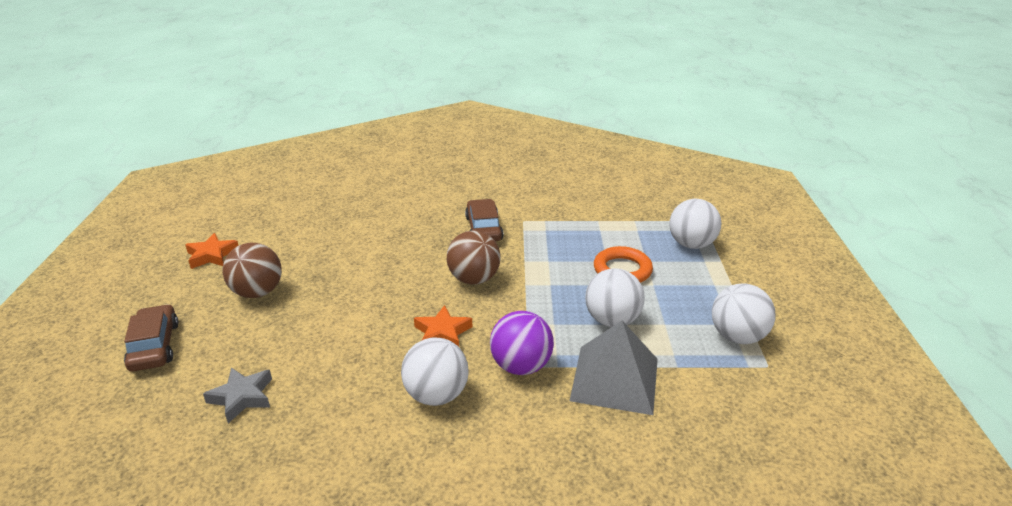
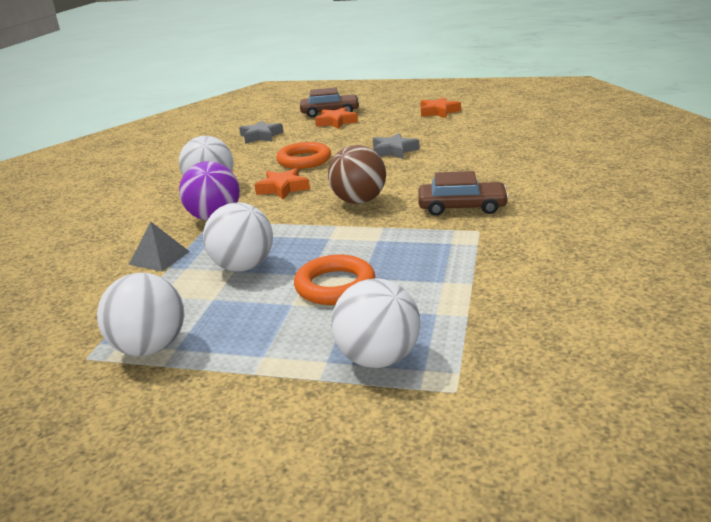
camera: 105 degrees right, 5 degrees down
(209, 332) = (336, 122): none -> orange star
(258, 292) = (379, 129): brown ball -> none
(342, 273) = (394, 151): none -> grey star
(356, 334) = (304, 160): none -> orange ring
(614, 379) = (159, 258): grey pyramid -> grey pyramid, size x0.53

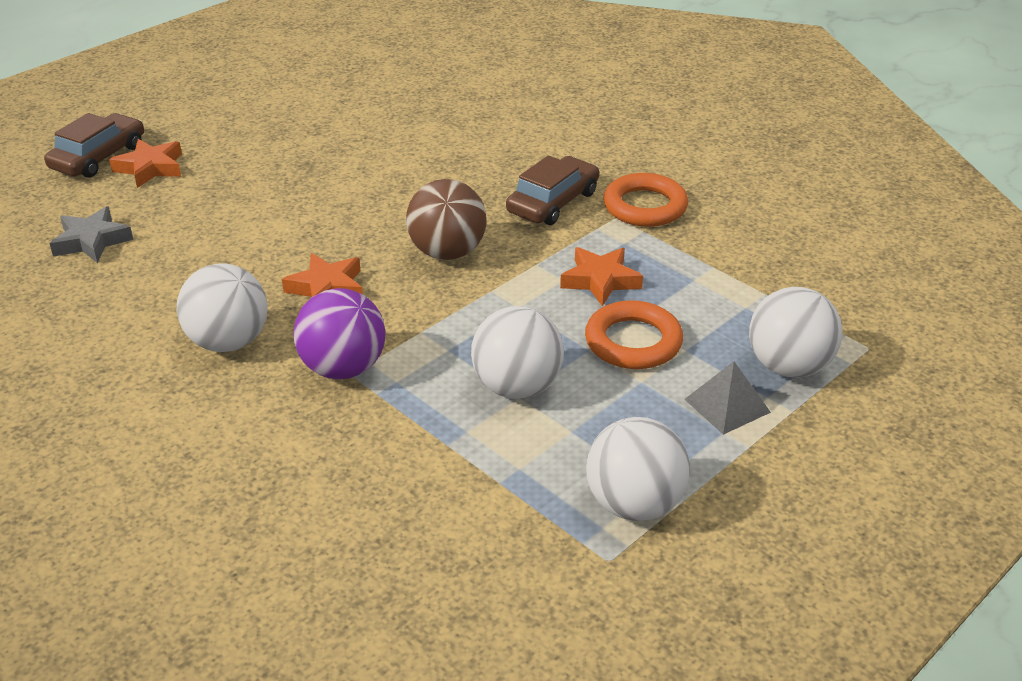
camera: 60 degrees left, 10 degrees up
(159, 258) = (410, 445): grey pyramid -> grey pyramid (727, 405)
(304, 160) = (254, 241): orange ring -> orange ring (645, 206)
(394, 151) = (333, 173): grey star -> none
(438, 112) = (255, 94): orange star -> orange star (600, 280)

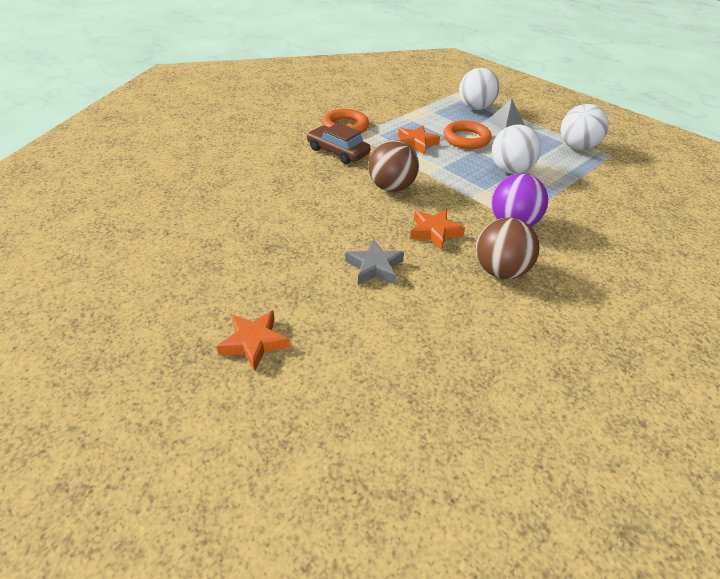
camera: 90 degrees left, 5 degrees up
(92, 241) = (379, 366): grey star -> grey star (374, 267)
(98, 157) = (220, 388): brown car -> none
(228, 342) = (500, 271): white ball -> brown ball

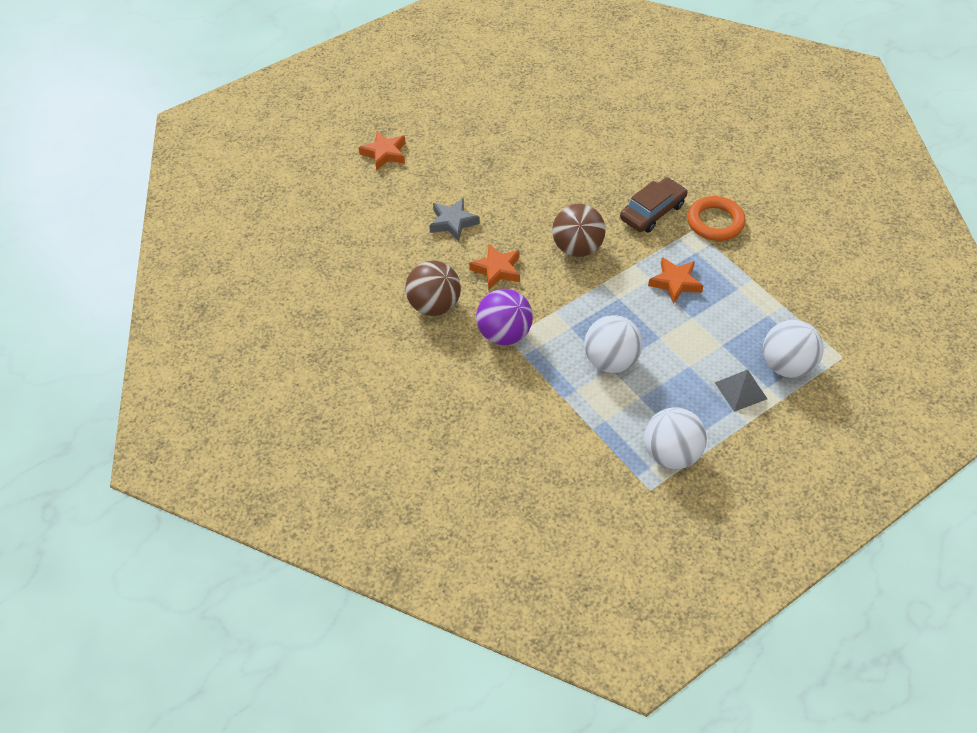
camera: 100 degrees right, 10 degrees up
(466, 139) = (689, 335): orange ring -> none

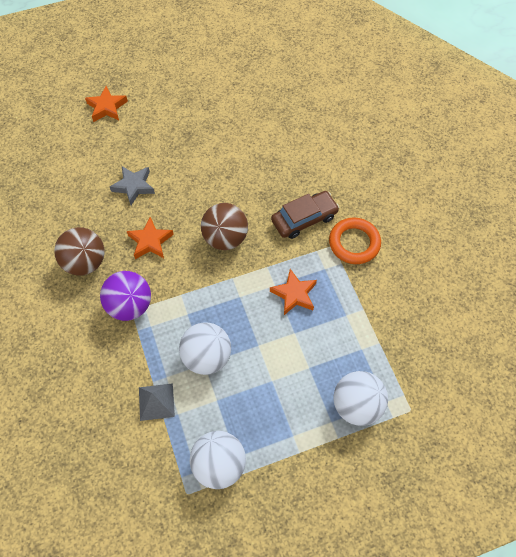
camera: 15 degrees right, 10 degrees up
(740, 390) = (306, 418): grey pyramid -> grey pyramid (156, 401)

